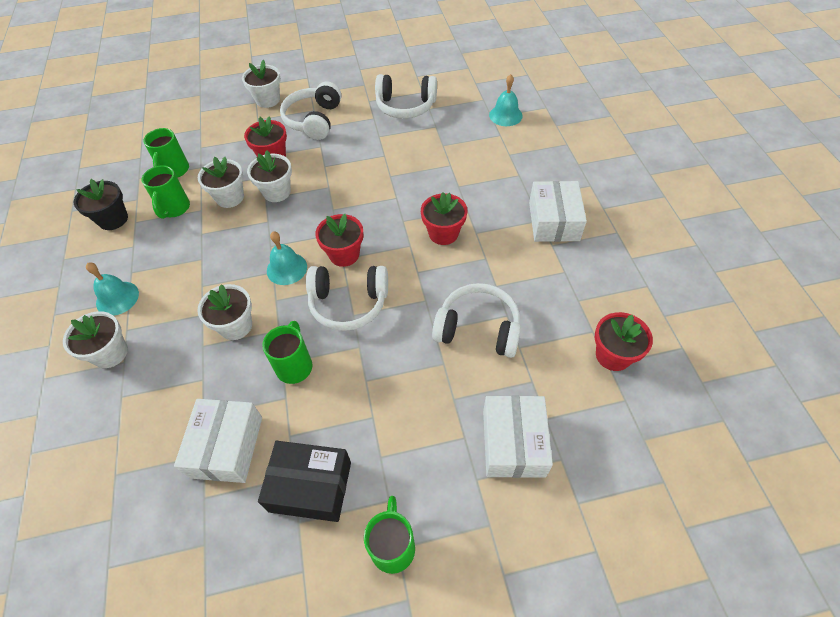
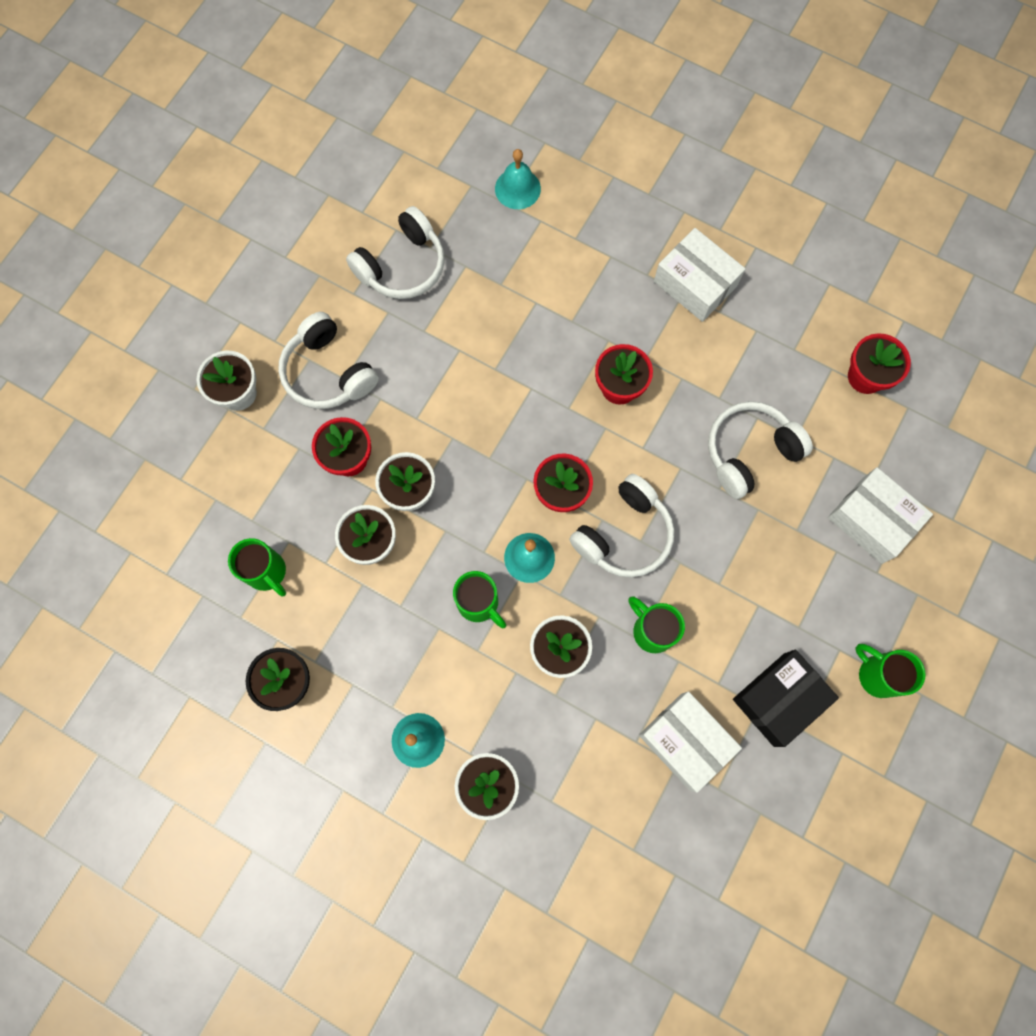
camera: 50 degrees left, 20 degrees up
(174, 209) = (334, 609): green mug -> green mug (479, 603)

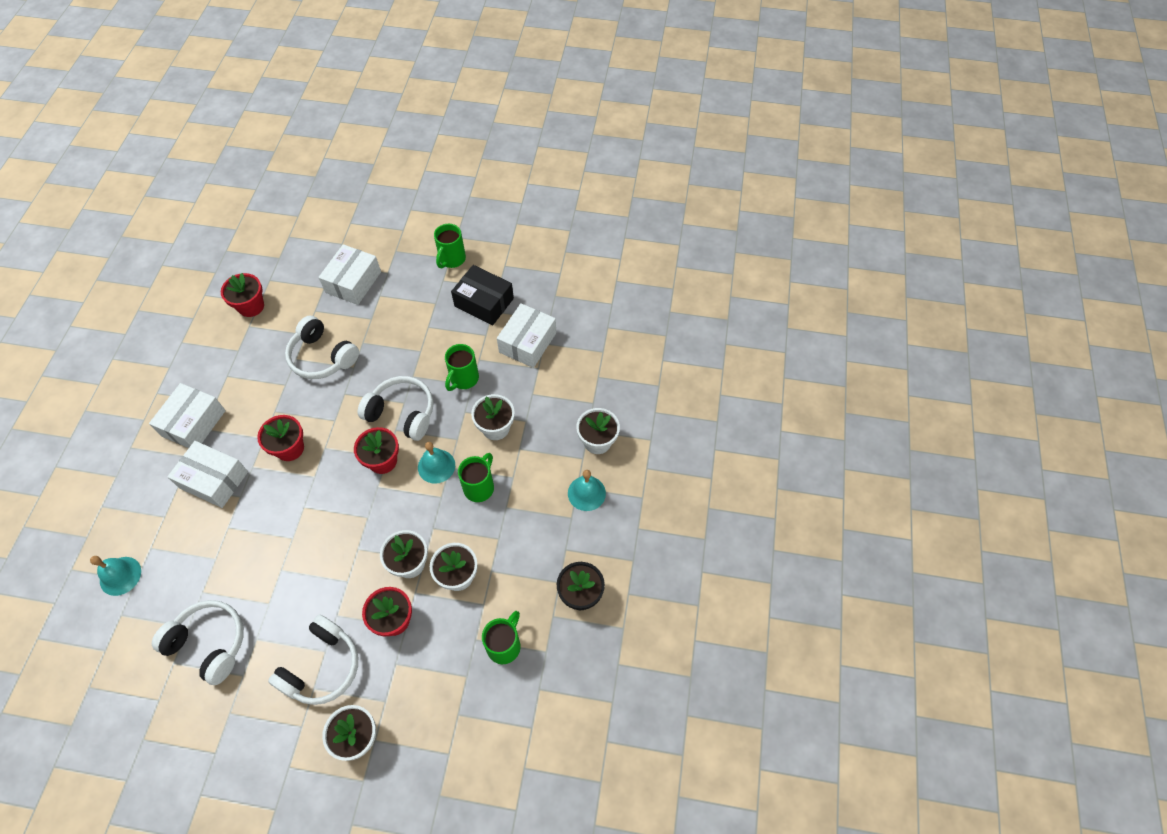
camera: 110 degrees left, 15 degrees down
(605, 296) = (214, 480): none -> white box

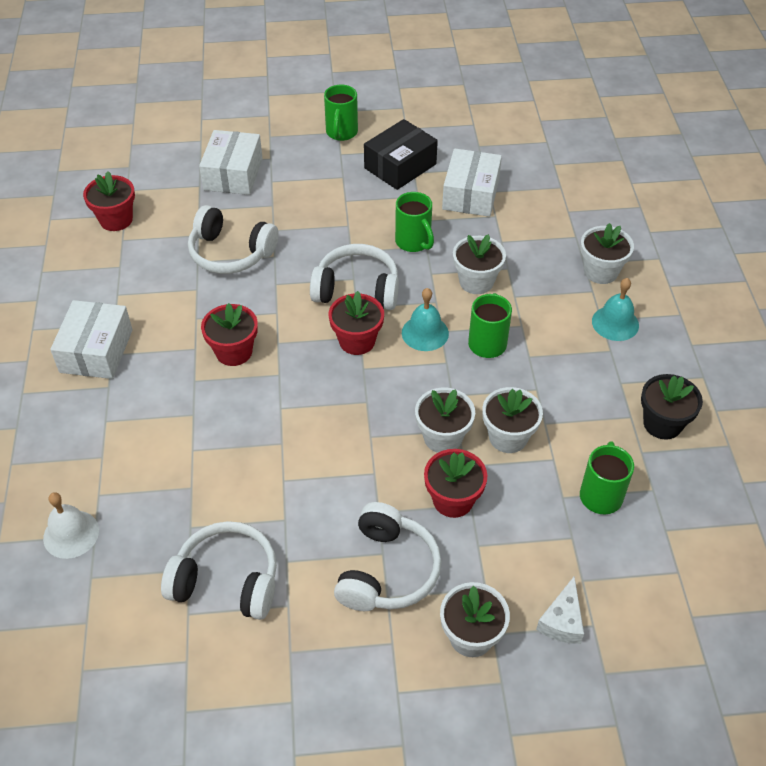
camera: 15 degrees left, 10 degrees down
(120, 576) = (71, 534): turquoise bell -> white bell
(214, 480) = (151, 404): white box -> none
(428, 744) = (562, 620): none -> white cheese
(463, 379) = (414, 242): green mug -> green mug turned 45 degrees counterclockwise
(484, 302) = (400, 166): black box -> black box turned 60 degrees counterclockwise

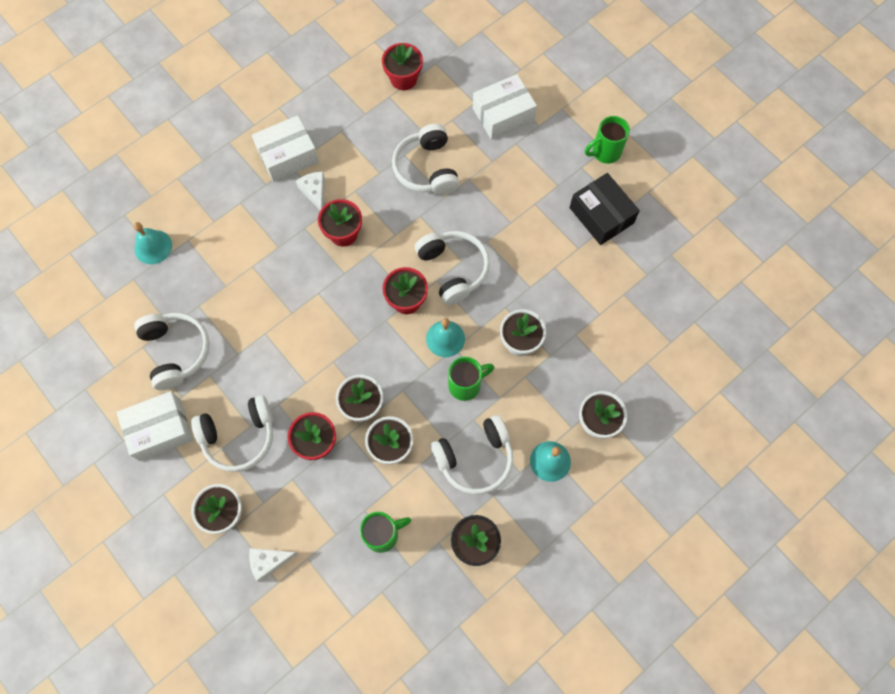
camera: 55 degrees right, 20 degrees up
(71, 534) = (153, 247): white bell -> turquoise bell
(163, 350) = (315, 192): none -> white cheese
(400, 166) = (601, 215): black box -> black box turned 45 degrees clockwise
(414, 242) = (527, 276): green mug -> none
(470, 194) = (610, 283): white box -> white box (160, 429)
(571, 376) = (475, 458): none -> white headphones

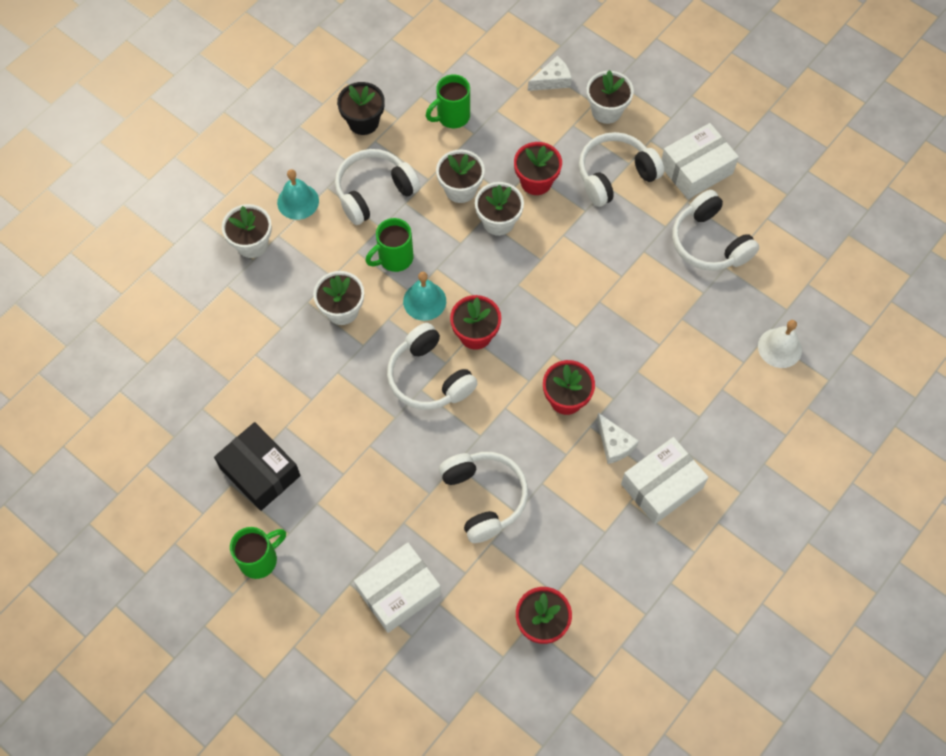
camera: 170 degrees right, 5 degrees down
(153, 247) = (779, 348): turquoise bell -> white bell

